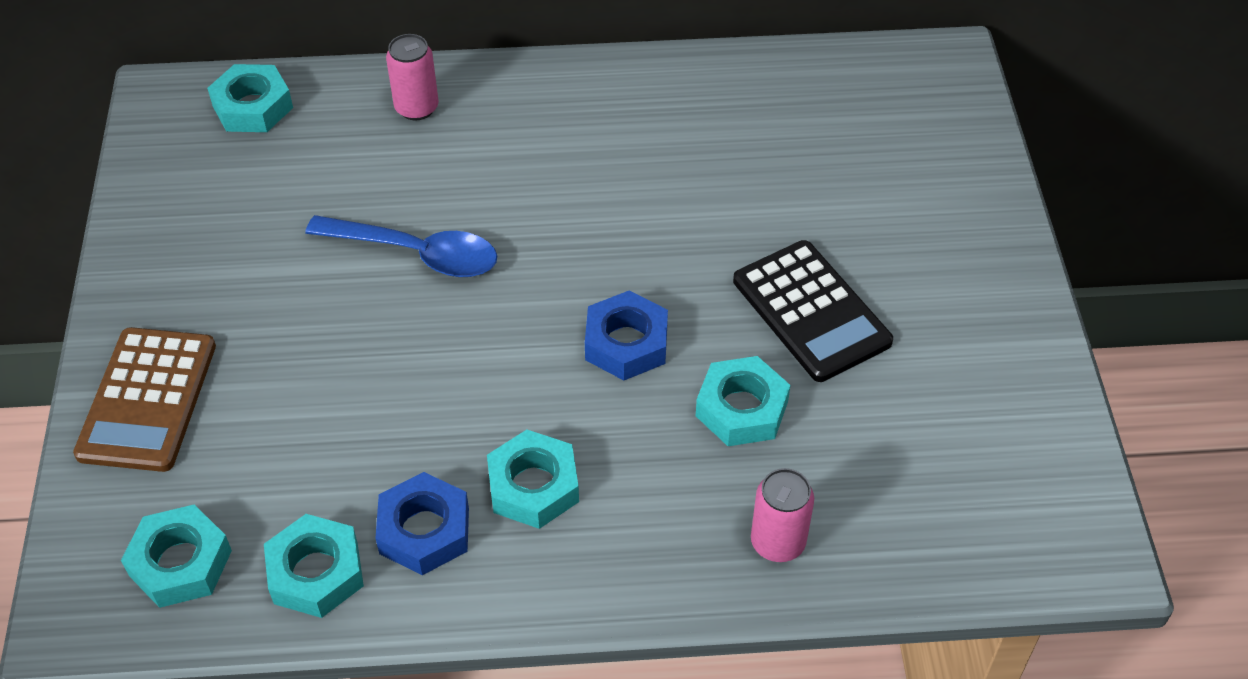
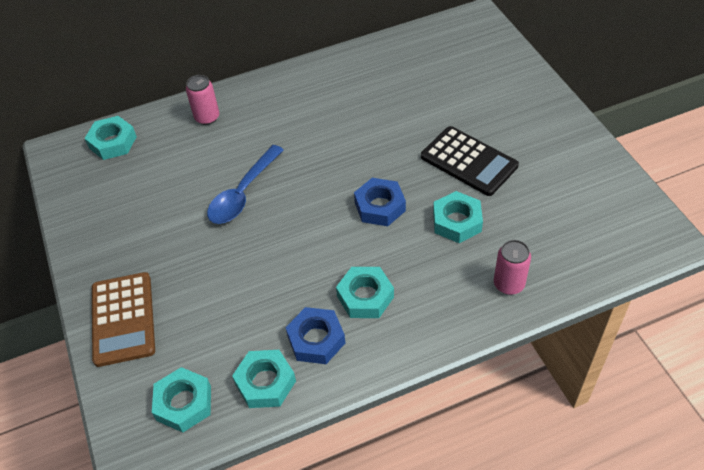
camera: 15 degrees left, 0 degrees up
(417, 253) = (243, 193): blue spoon -> blue spoon turned 120 degrees clockwise

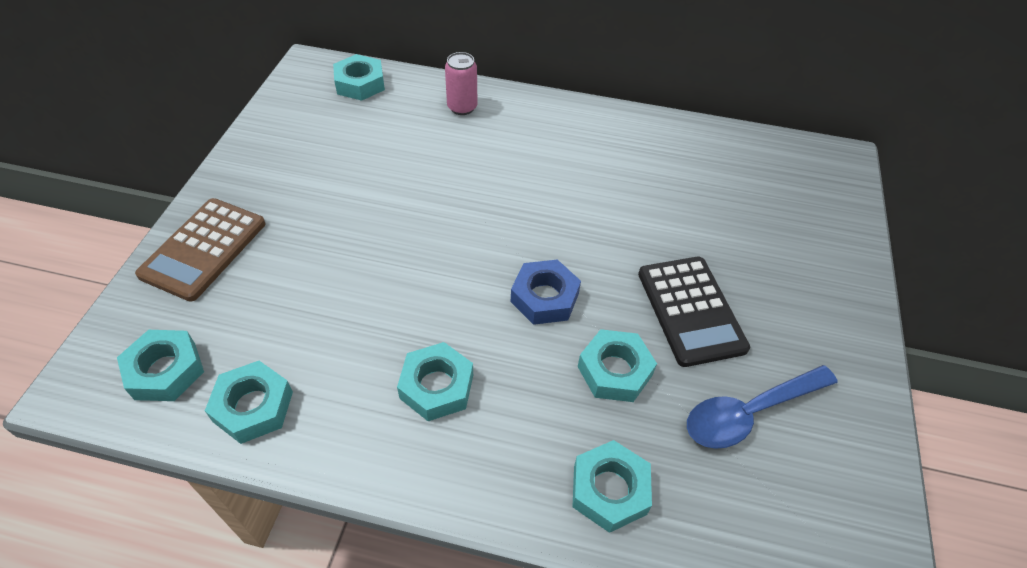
camera: 30 degrees right, 0 degrees up
(243, 193) = (423, 198): blue spoon -> blue spoon (749, 413)
(316, 340) = (344, 397): blue nut -> none
(509, 284) = (609, 490): pink can -> turquoise nut

